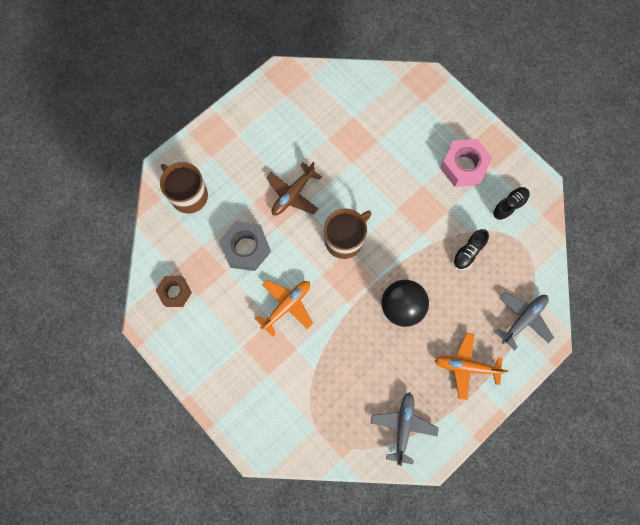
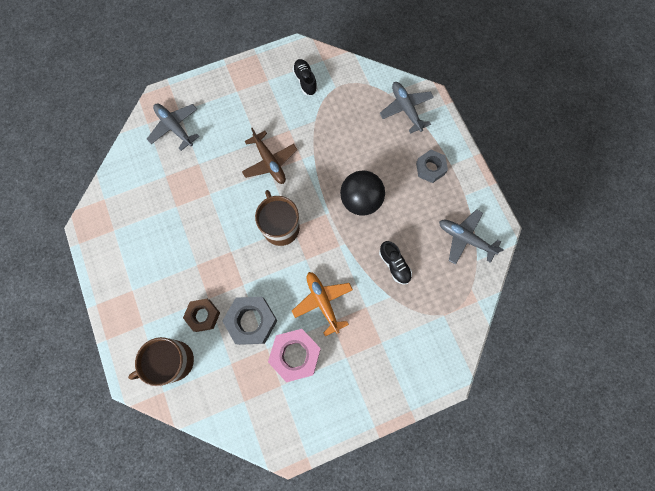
camera: 70 degrees left, 0 degrees up
(175, 292) = (268, 408): brown nut -> brown nut (203, 315)
(293, 194) = (216, 258): brown plane -> brown plane (269, 162)
(405, 105) = (174, 127): none -> grey plane
(463, 166) = (254, 102): pink nut -> pink nut (295, 355)
(466, 366) = (430, 168): orange plane -> grey nut
(468, 252) = (333, 129): black shoe -> black shoe (394, 265)

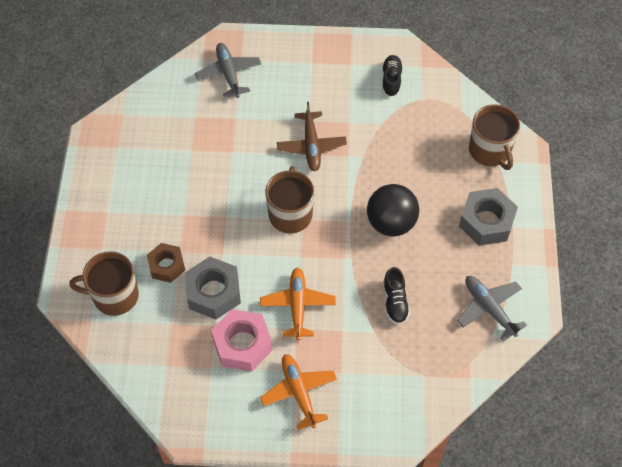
camera: 25 degrees right, 15 degrees down
(358, 374) = (299, 392): none -> orange plane
(406, 109) = (490, 151): grey plane -> brown mug
(430, 168) = (486, 221): grey nut -> grey nut, size x1.51

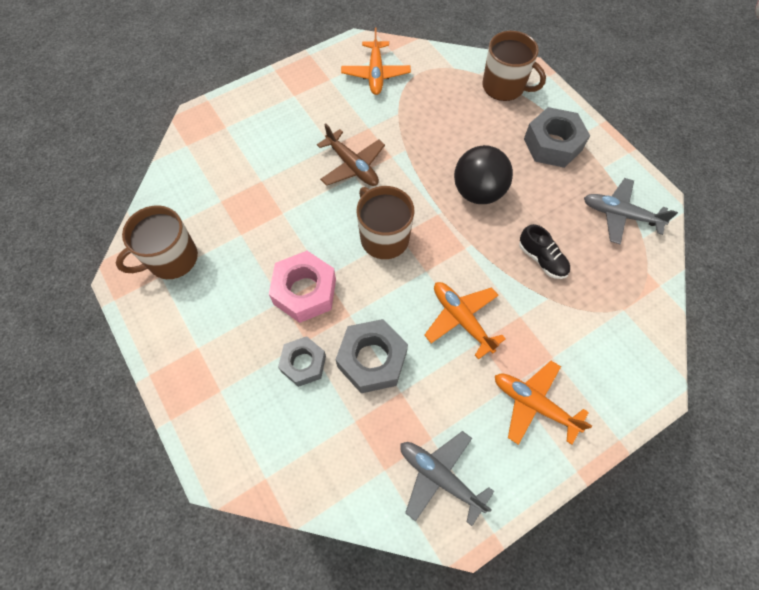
camera: 35 degrees left, 5 degrees up
(114, 296) = (272, 432): brown mug -> brown mug (171, 259)
(166, 266) = (303, 364): brown nut -> grey nut
(228, 74) = (223, 145): grey plane -> grey plane (439, 476)
(242, 344) = (442, 393): pink nut -> pink nut (305, 291)
(391, 80) = (375, 74): black shoe -> orange plane

